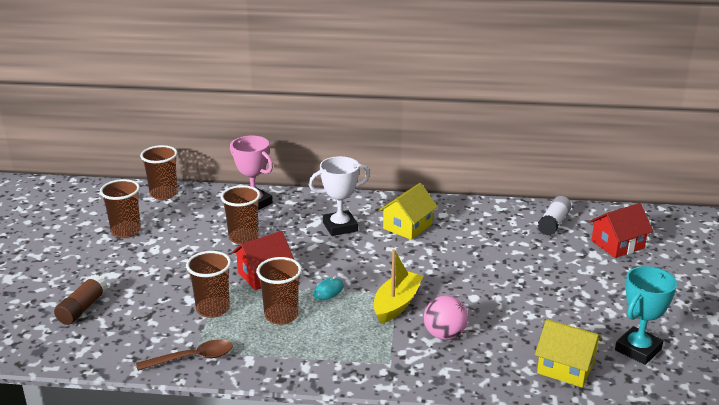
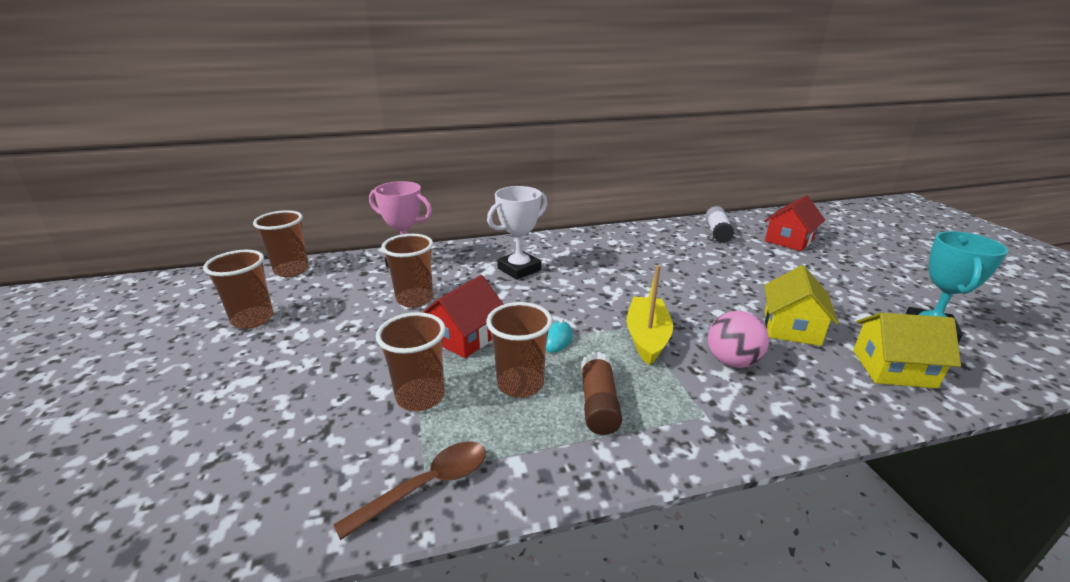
camera: 20 degrees left, 0 degrees up
(82, 308) = (207, 445): brown glue stick -> brown glue stick (598, 404)
(407, 226) = (588, 257): yellow house -> yellow house (791, 327)

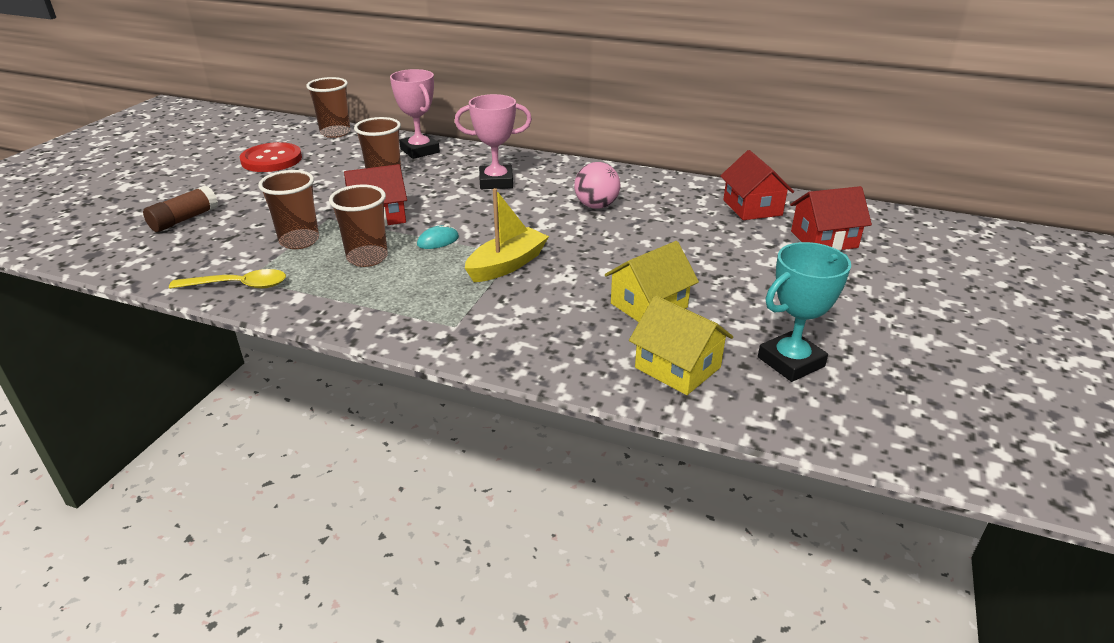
camera: 35 degrees right, 5 degrees up
(253, 319) = (271, 160): brown cup -> red button
(426, 486) = (238, 285): brown spoon -> yellow spoon
(519, 269) = (496, 182): white trophy -> pink trophy
(598, 404) = (396, 289): brown glue stick -> brown glue stick (184, 220)
(717, 232) = (752, 207): white glue stick -> red house
(732, 361) = (543, 305): pink ball -> pink ball (596, 206)

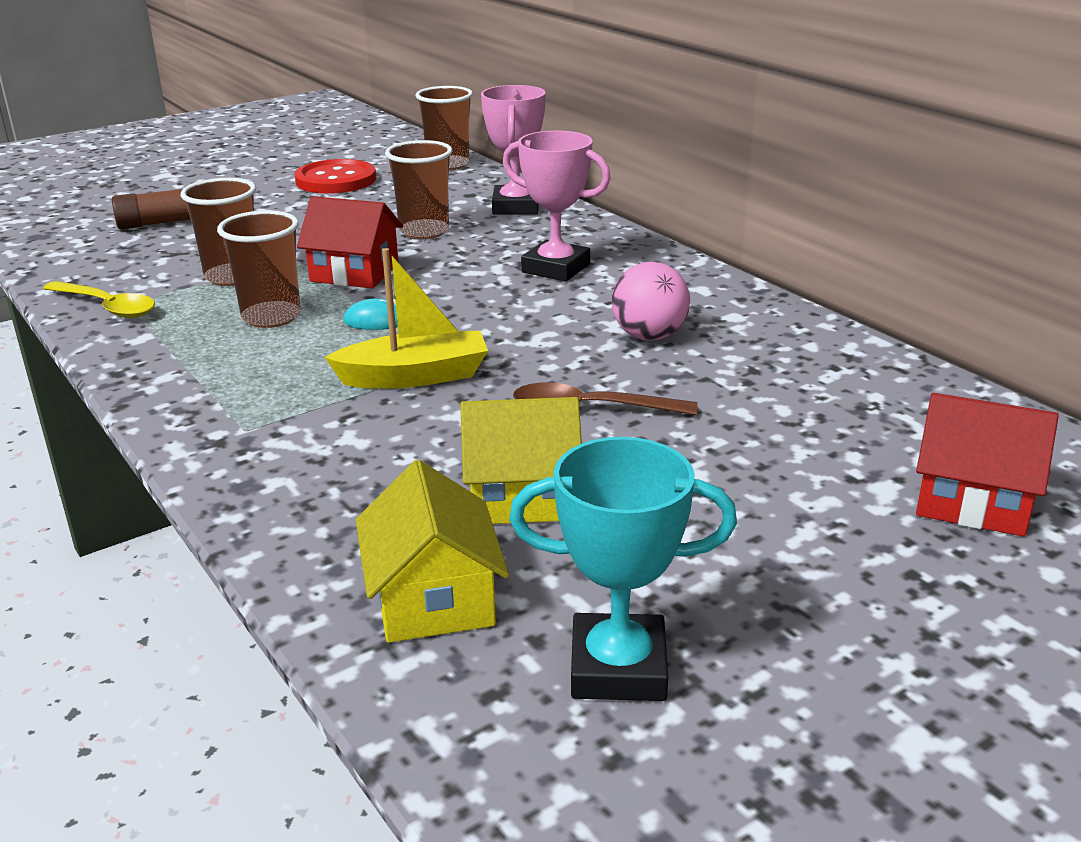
camera: 35 degrees right, 5 degrees down
(620, 252) = (591, 409): none -> brown spoon
(752, 207) = (906, 410): red house -> none

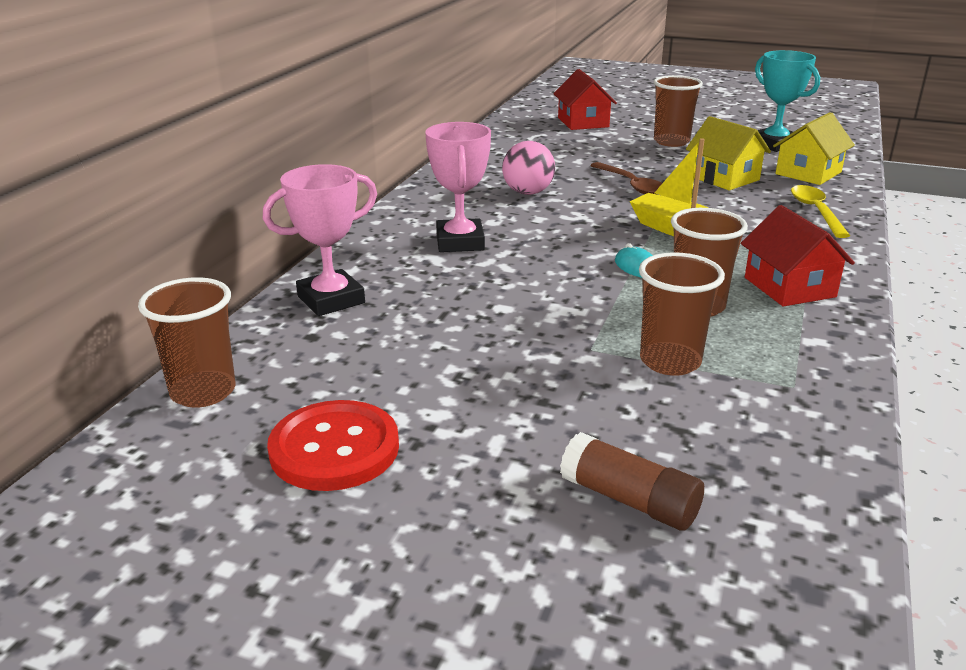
camera: 125 degrees left, 0 degrees up
(107, 307) = (816, 389): yellow spoon -> yellow spoon (816, 212)
(354, 273) = (577, 310): red house -> red house (789, 287)
(424, 231) = (446, 318): brown cup -> brown cup (671, 142)

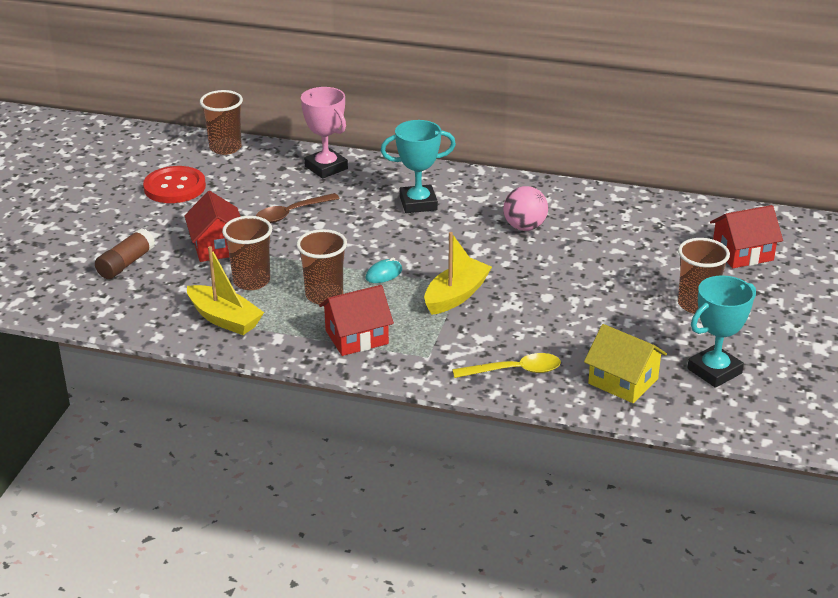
camera: 85 degrees right, 5 degrees up
(460, 242) = (418, 203): pink trophy -> turquoise trophy
(565, 395) = (217, 246): none -> red house
(631, 185) = (557, 277): brown spoon -> brown spoon (292, 213)
(724, 178) = (591, 328): yellow house -> none
(784, 384) = (224, 319): none -> yellow boat

